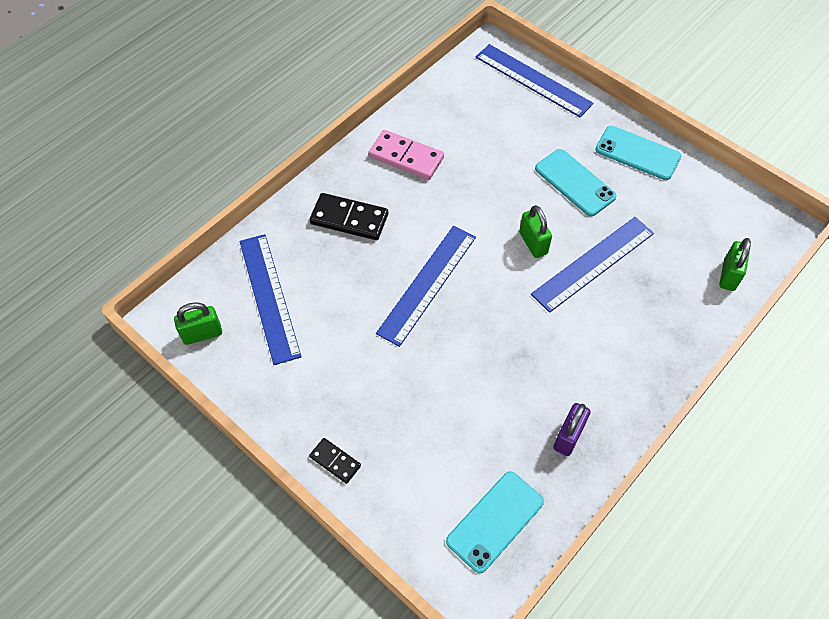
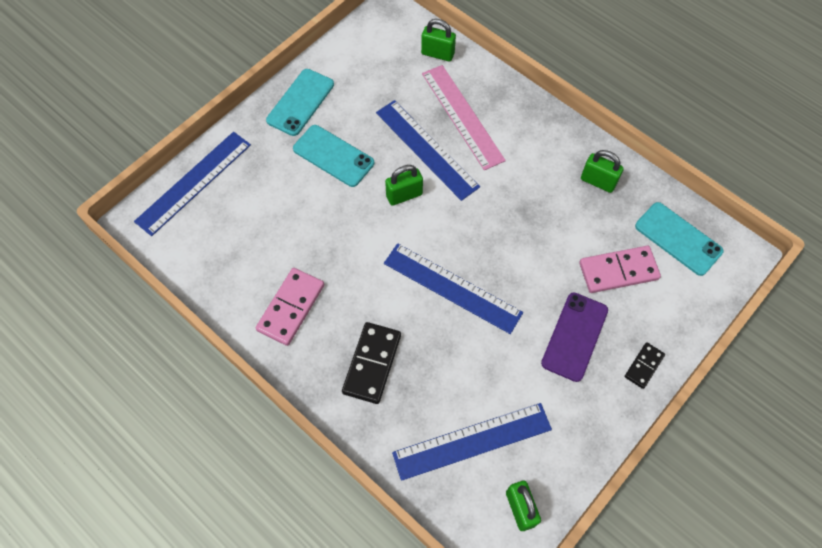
camera: 90 degrees left, 5 degrees up
(371, 394) = (574, 336): none -> purple phone
(449, 447) = (618, 271): none -> pink domino
(568, 436) = (598, 181): purple padlock -> green padlock
(574, 182) = (333, 156): turquoise phone -> turquoise phone turned 75 degrees clockwise
(643, 298) = (462, 116): none -> pink ruler

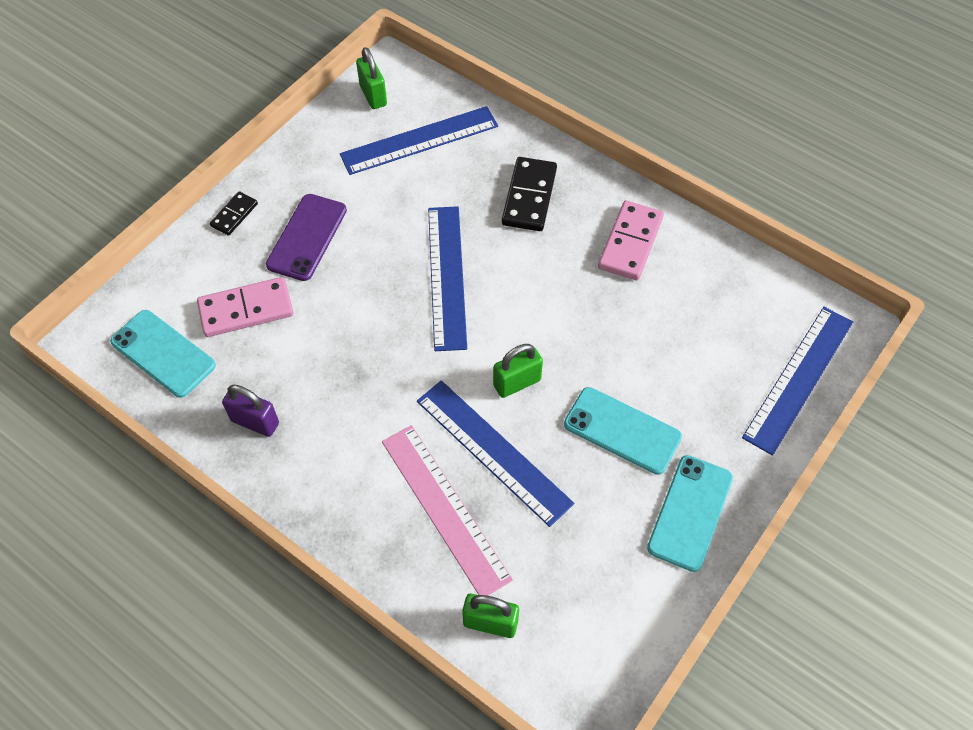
camera: 175 degrees right, 5 degrees down
(452, 288) = (447, 276): blue ruler -> blue ruler turned 60 degrees clockwise
(598, 181) = (255, 422): green padlock -> purple padlock

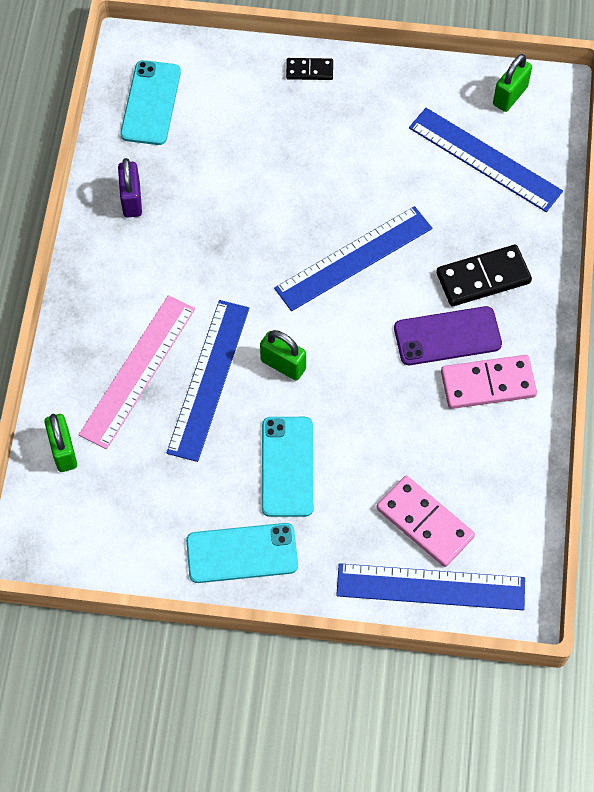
camera: 60 degrees right, 5 degrees up
(246, 309) = (226, 133): pink domino -> pink domino (425, 522)
(307, 237) = (323, 134): purple phone -> purple phone (447, 336)

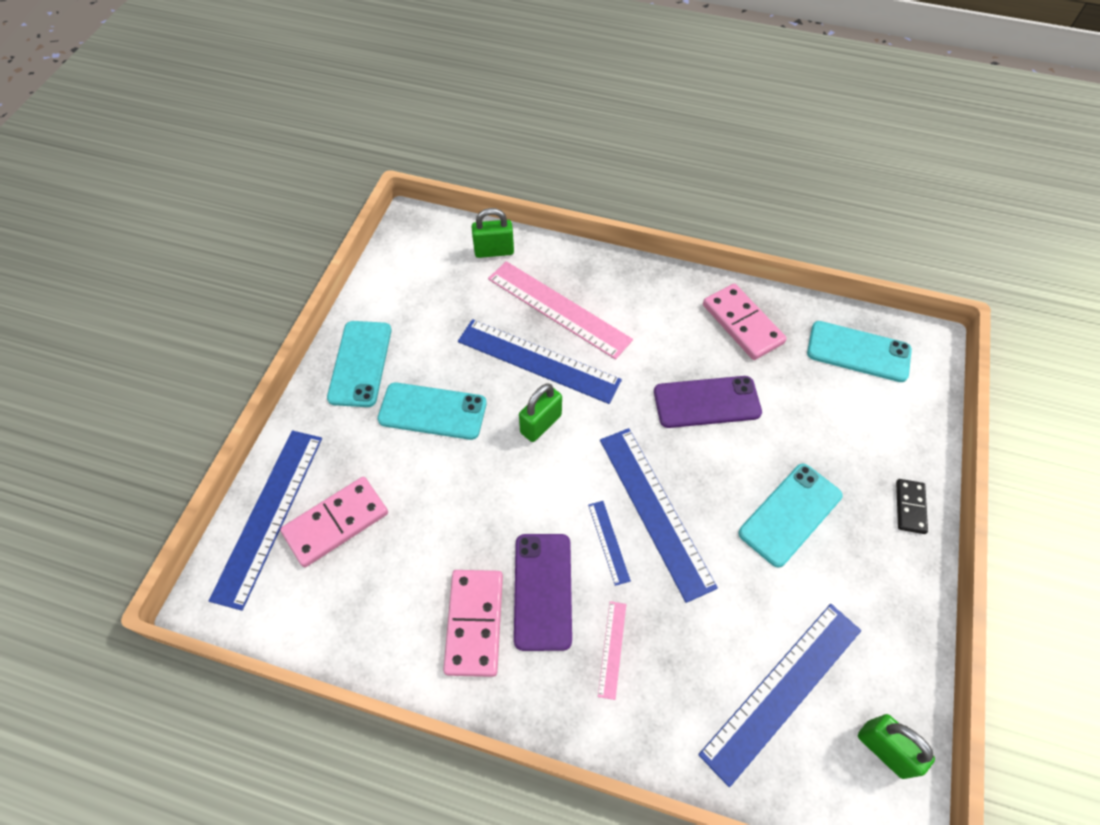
camera: 100 degrees right, 5 degrees down
(131, 200) = (742, 324): purple padlock -> pink domino
(231, 225) = (706, 402): none -> purple phone
(335, 156) = (790, 514): none -> turquoise phone
(391, 291) = (609, 542): none -> blue ruler
(483, 277) = (612, 649): black domino -> pink ruler

